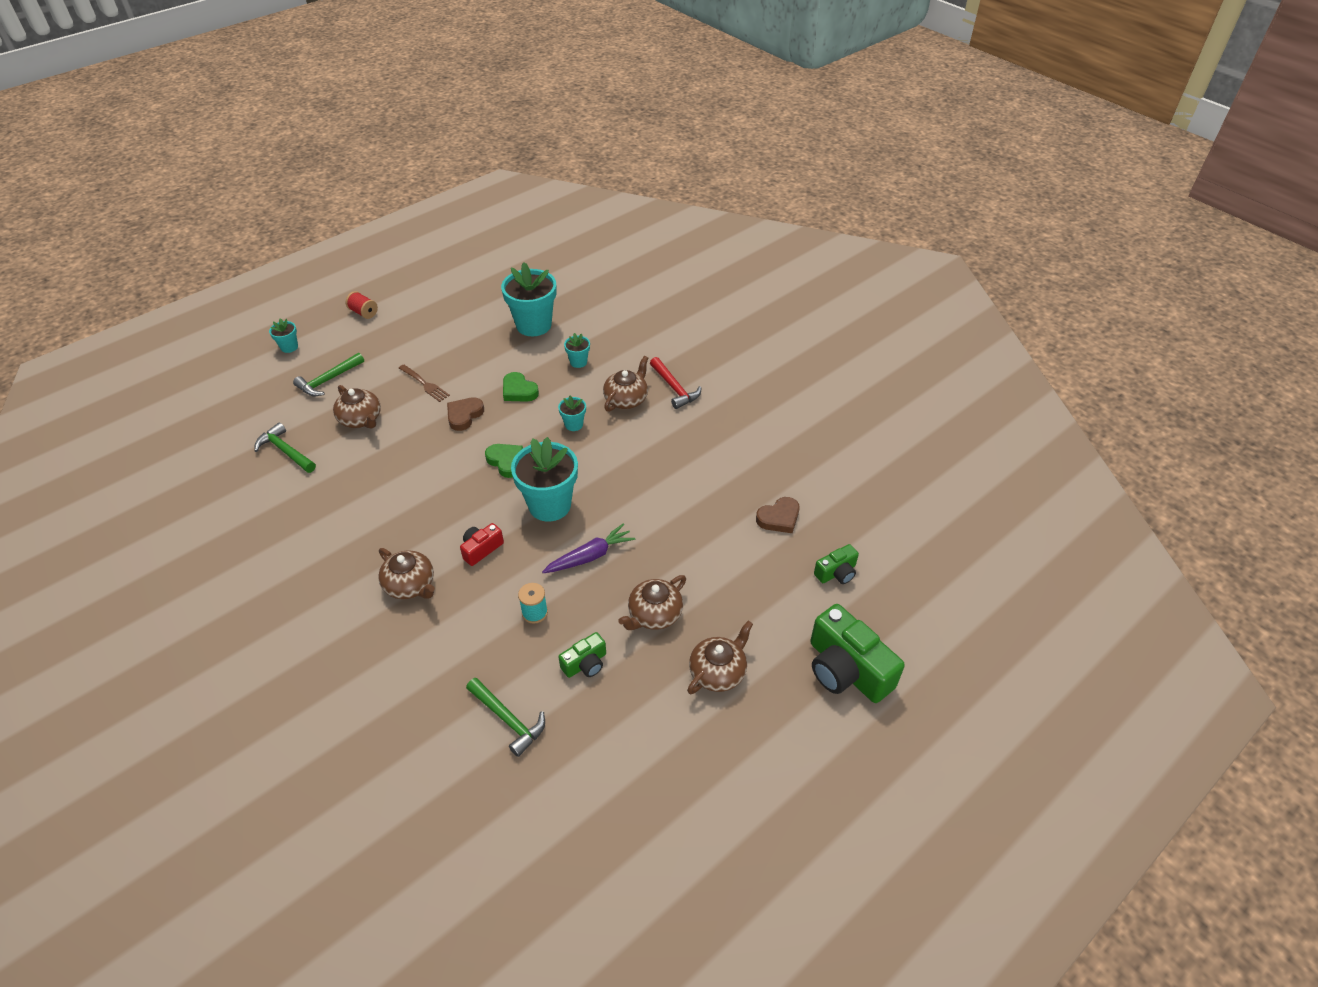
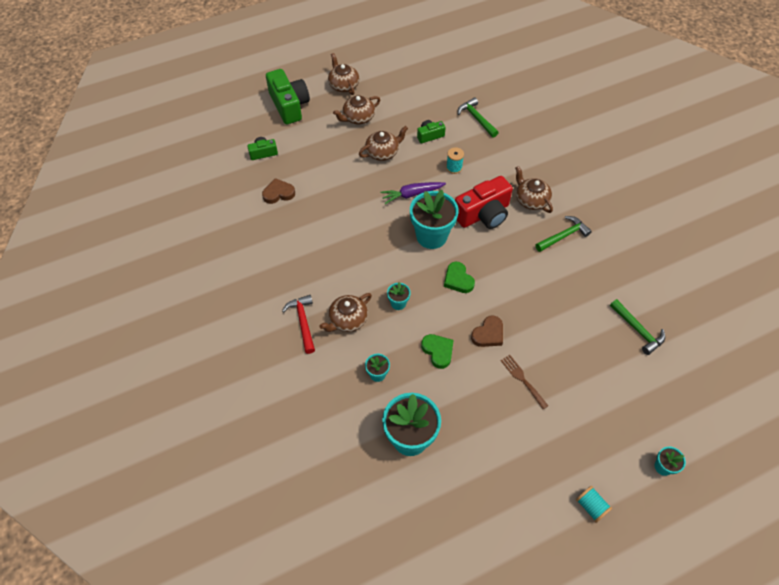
camera: 165 degrees left, 10 degrees up
(328, 380) = (614, 407): green hammer -> green hammer (563, 236)
(361, 419) = (578, 350): brown teapot -> brown teapot (343, 85)
(364, 312) = (591, 506): red spool -> turquoise spool
(481, 549) = (483, 214): red camera -> red camera, size x1.96

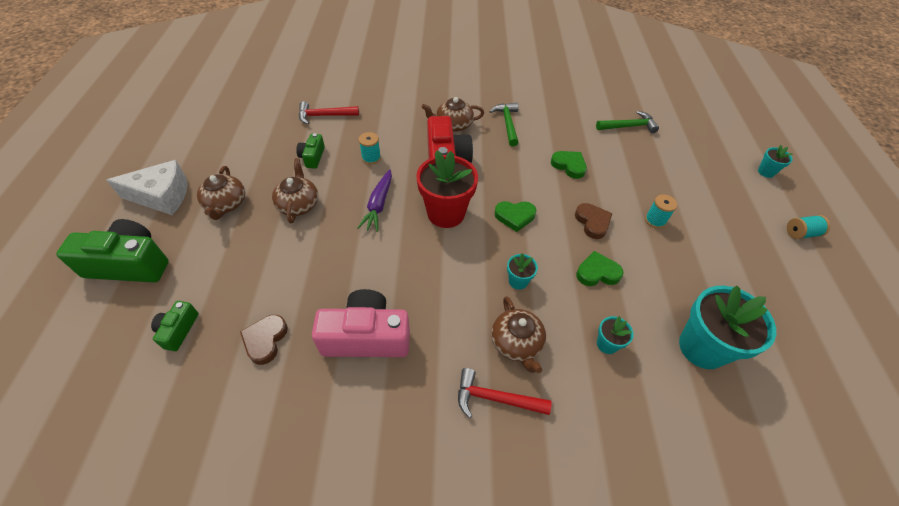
camera: 65 degrees left, 5 degrees down
(307, 239) = (366, 337): none -> pink camera
(343, 85) = (162, 196): brown teapot -> white cheese
(431, 236) = (446, 213): turquoise flower pot -> red flower pot
(476, 118) = (324, 116): green hammer -> red hammer
(522, 380) = (655, 220): brown fork -> turquoise spool
(544, 298) = (569, 166): none -> green heart

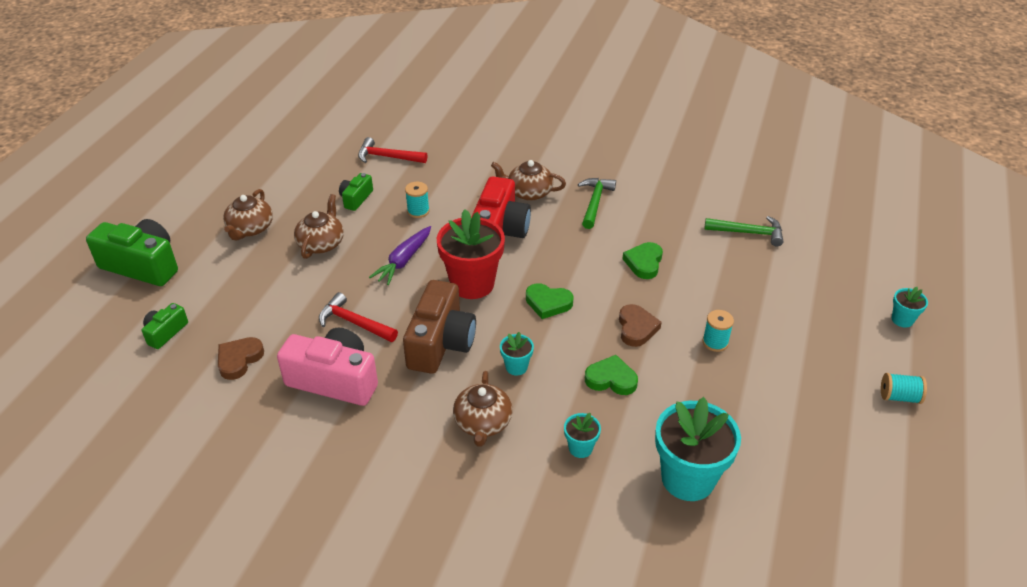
camera: 20 degrees right, 10 degrees down
(162, 196) = (192, 209): white cheese -> none
(445, 275) = (441, 343): none -> brown camera
(495, 398) = (435, 464): red hammer -> red hammer (354, 323)
(569, 166) = (644, 263): green heart -> green heart turned 135 degrees counterclockwise

